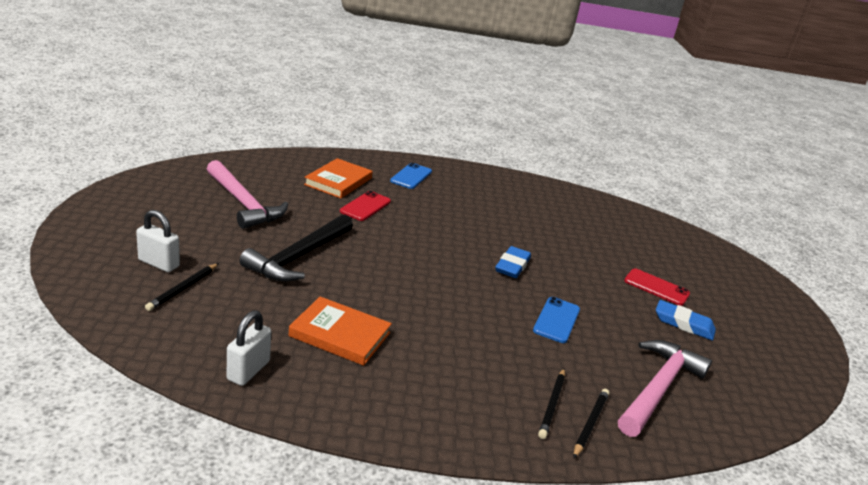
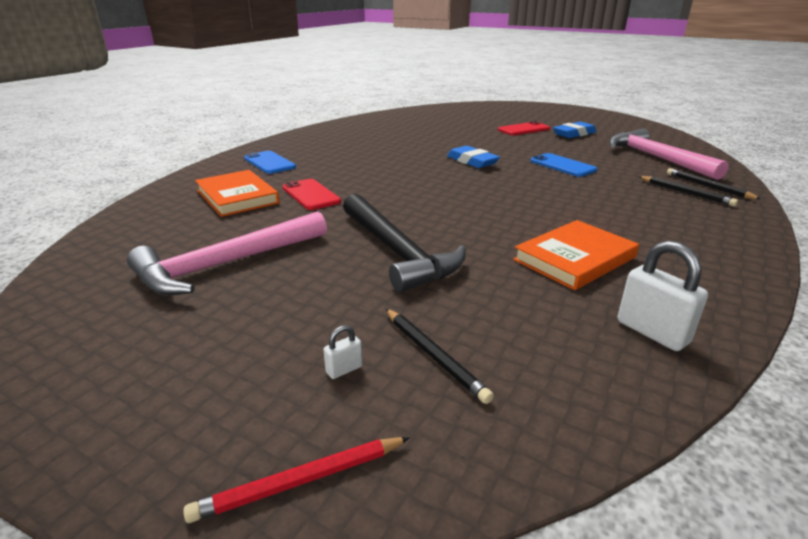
camera: 55 degrees left, 0 degrees up
(79, 269) = (301, 481): none -> red pencil
(159, 263) = (344, 369): white padlock -> white padlock, size x0.48
(243, 203) = (225, 264): pink hammer -> pink hammer turned 150 degrees clockwise

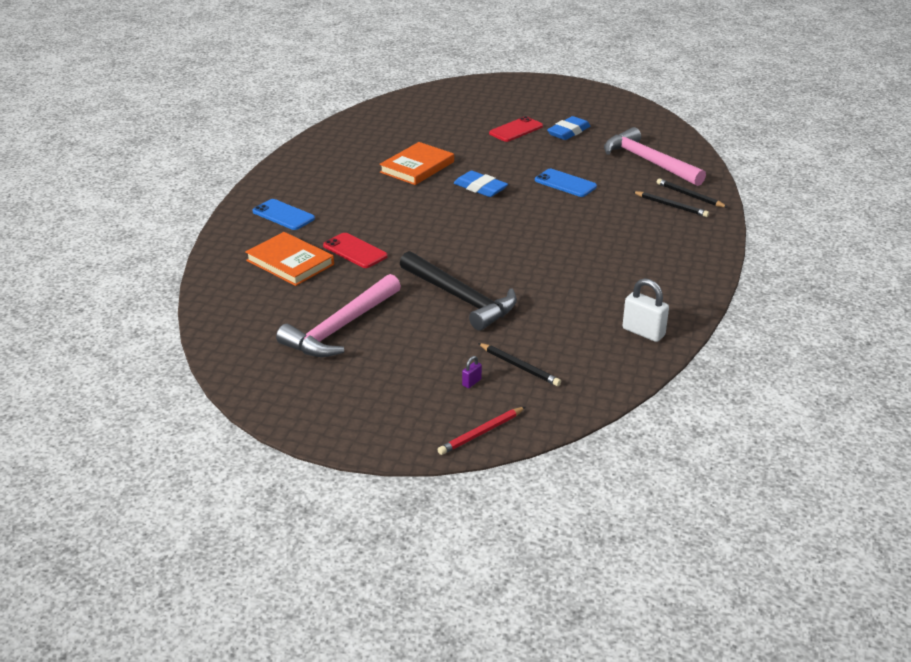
camera: 15 degrees left, 5 degrees up
(344, 369) = (471, 382): white padlock -> purple padlock
(575, 258) = (590, 285): orange book -> orange book (417, 167)

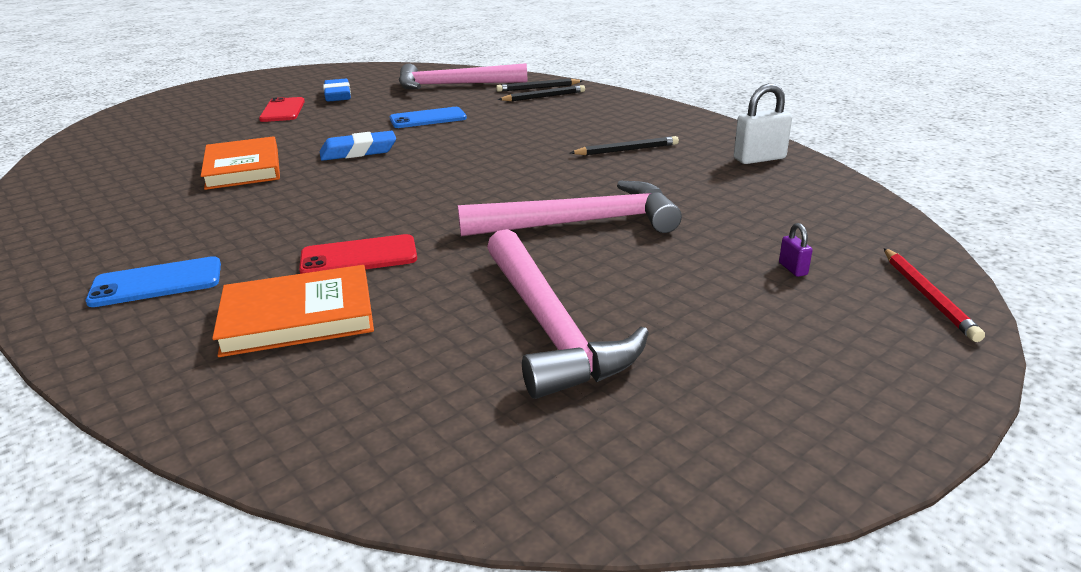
camera: 55 degrees left, 5 degrees down
(461, 299) = (582, 223): black hammer -> pink hammer
(519, 366) = (777, 231): black pencil -> black pencil (626, 150)

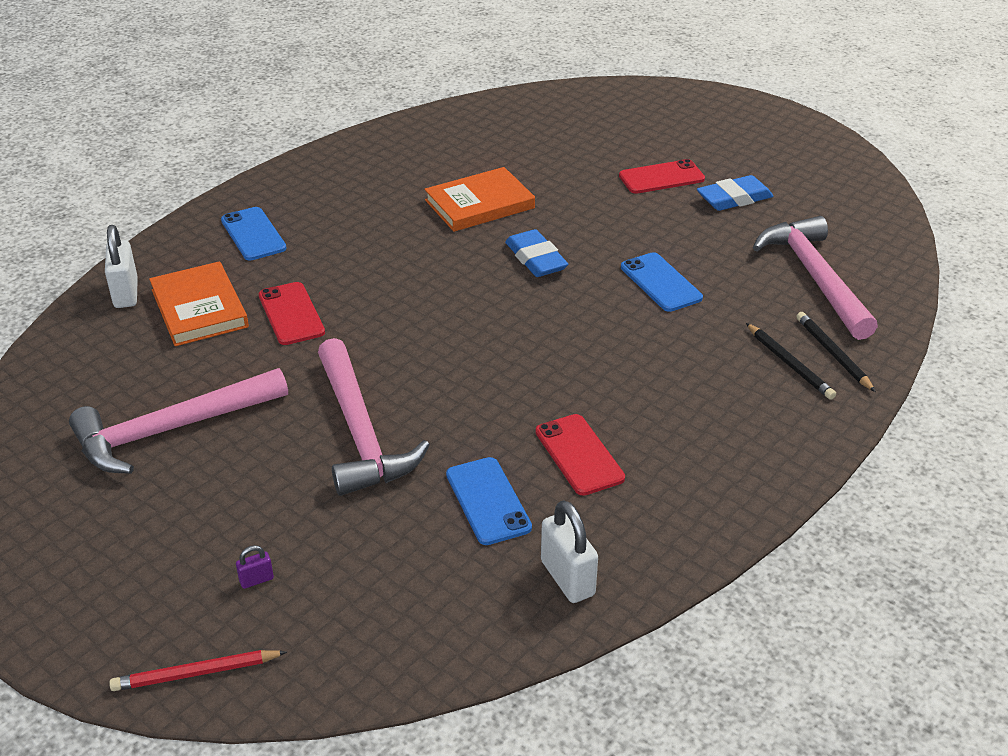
camera: 80 degrees right, 10 degrees up
(204, 381) = (126, 293): none -> white padlock
(626, 150) = (579, 455): black pencil -> red phone
(678, 178) = (488, 501): none -> blue phone

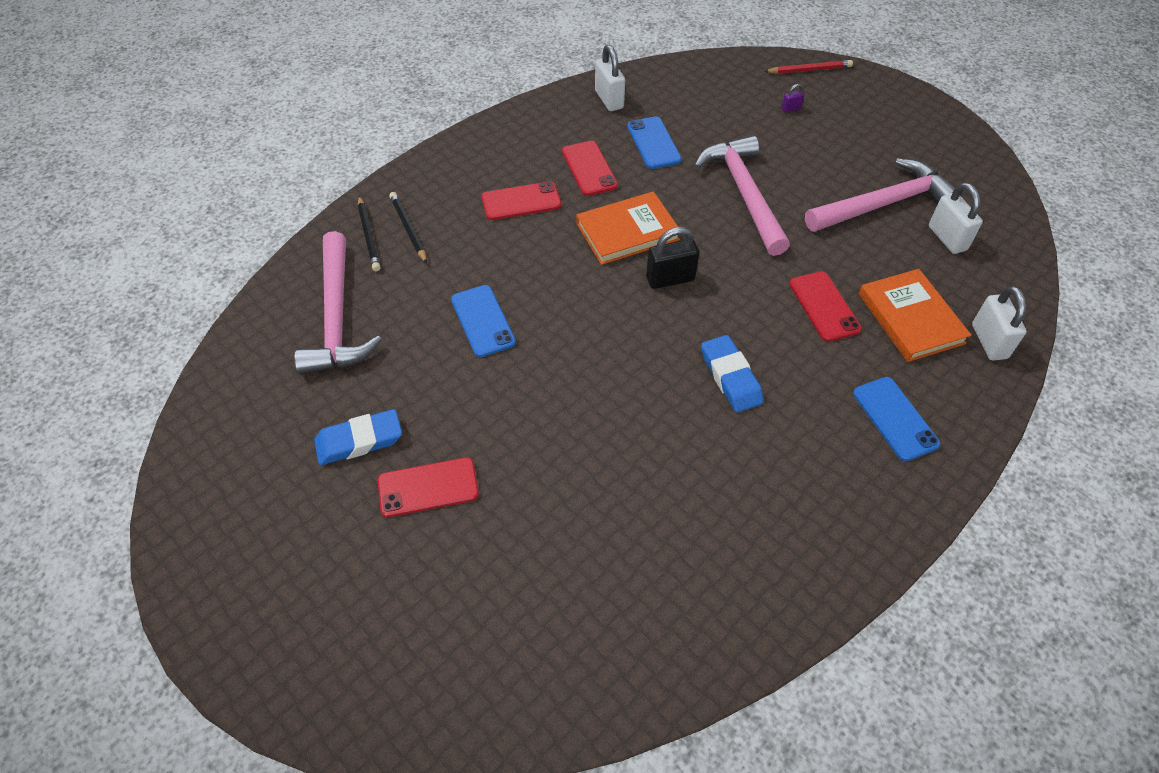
camera: 175 degrees left, 15 degrees up
(109, 391) = (947, 238): none -> white padlock
(462, 330) = (670, 279): none -> black padlock
(479, 204) = (650, 452): orange book -> orange book (627, 231)
(536, 259) = (596, 360): blue eraser -> blue eraser (730, 377)
(661, 404) = (521, 201): none -> red phone

